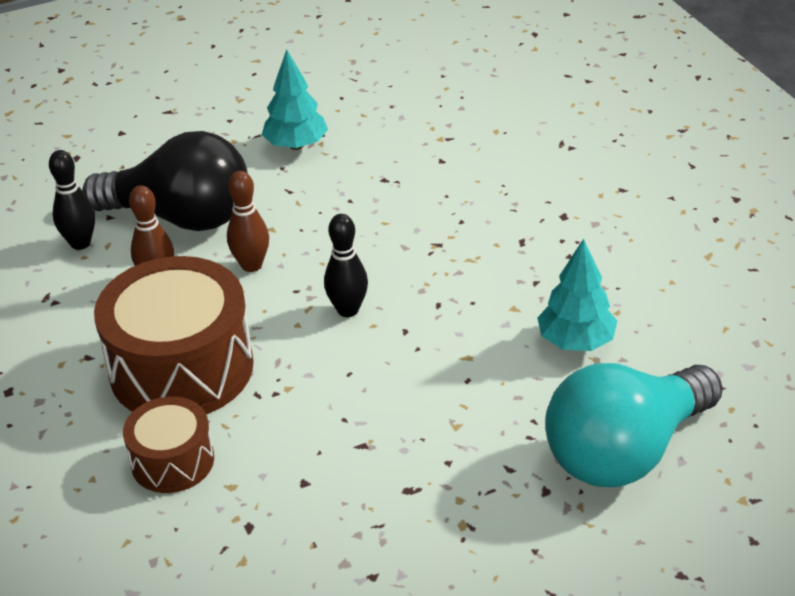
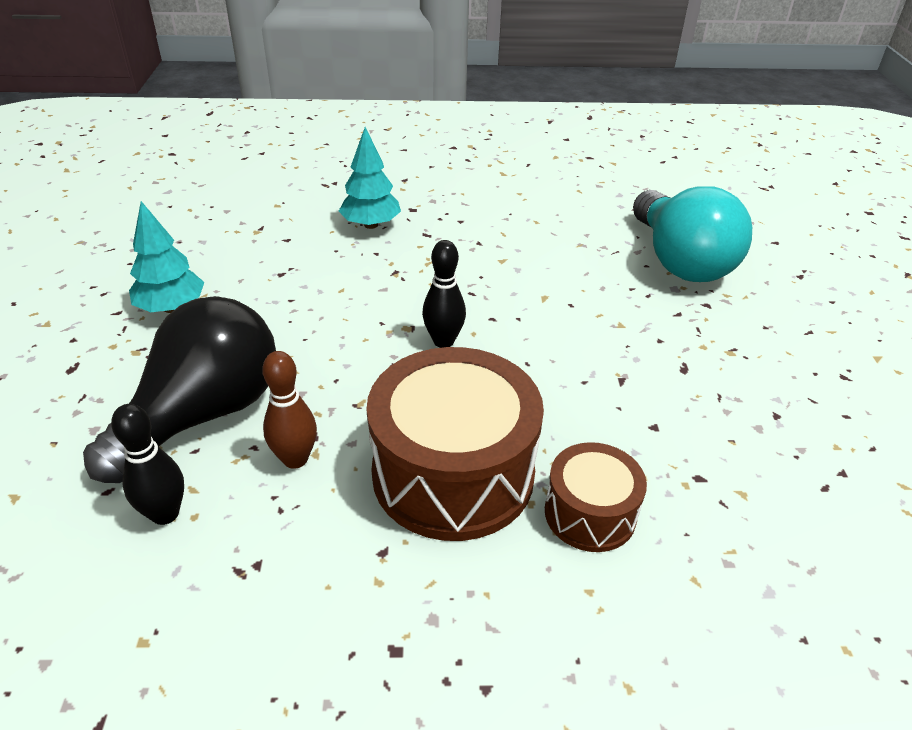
camera: 70 degrees left, 0 degrees up
(251, 265) = (331, 383): brown bowling pin -> none
(575, 342) = (557, 246): turquoise tree -> turquoise tree (371, 225)

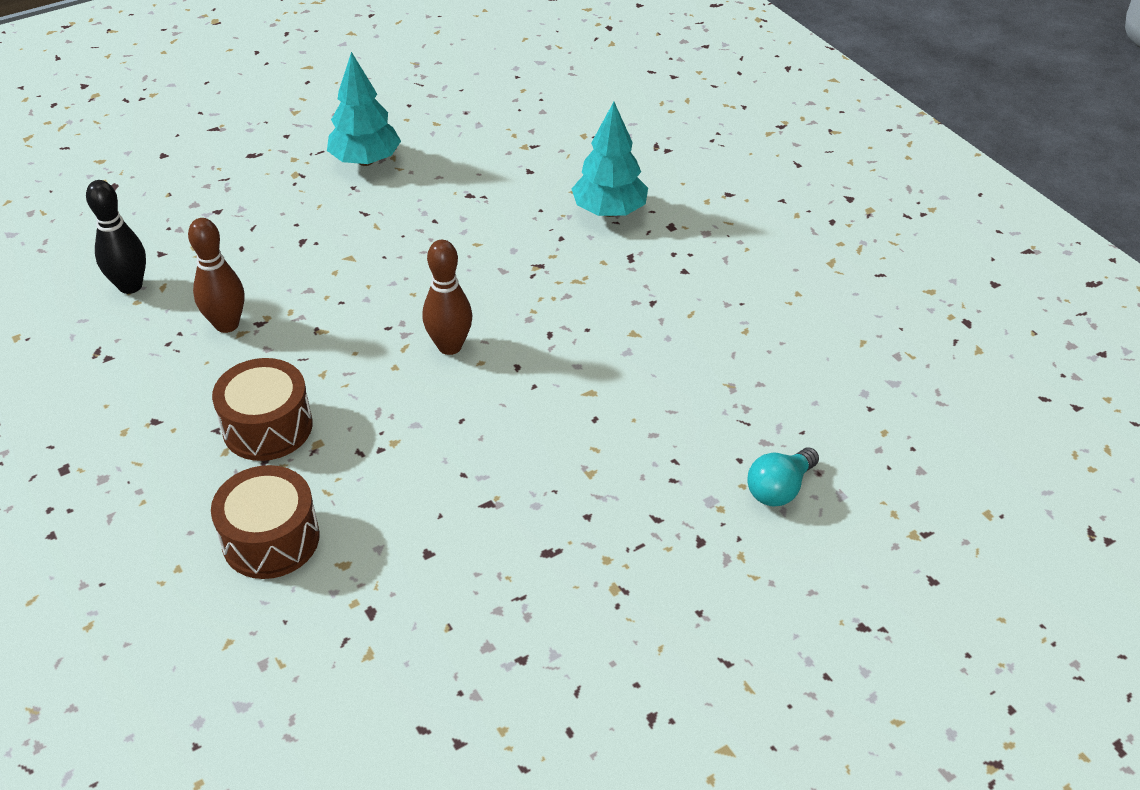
camera: 60 degrees right, 5 degrees up
(203, 415) = (245, 249): black light bulb -> none
(443, 341) = (450, 346): black bowling pin -> brown bowling pin
(453, 473) = (267, 427): brown drum -> brown drum, size x0.54
(680, 261) = (779, 489): turquoise light bulb -> turquoise light bulb, size x0.40

